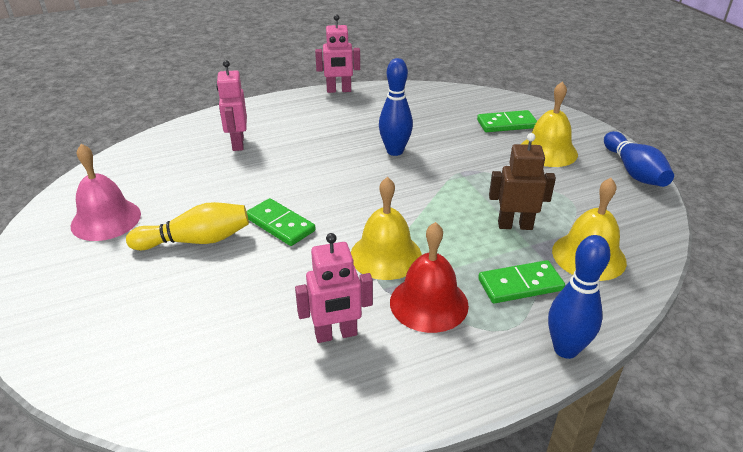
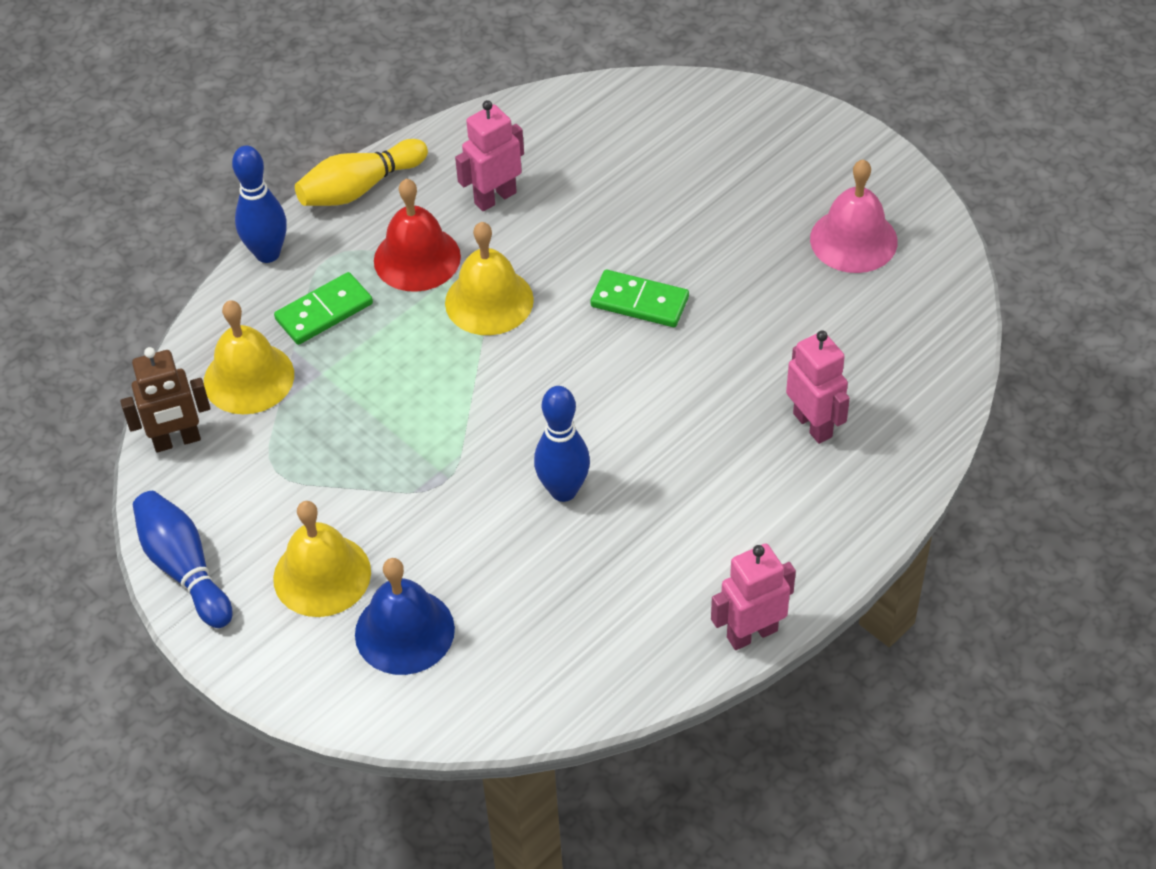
camera: 160 degrees right, 15 degrees up
(196, 240) = (720, 248): yellow bowling pin -> yellow bowling pin (360, 188)
(506, 124) = (404, 631): green domino -> blue bell
(515, 225) = (346, 397): brown robot -> brown robot (177, 441)

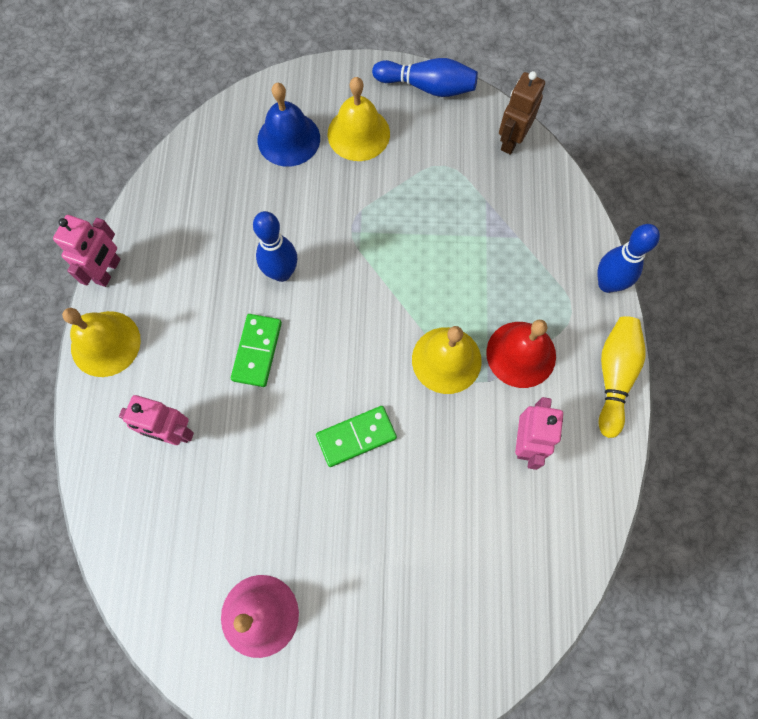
camera: 135 degrees right, 20 degrees up
(249, 378) = (520, 201): yellow bell -> yellow bell (105, 343)
(324, 311) = (530, 273): green domino -> green domino (257, 351)

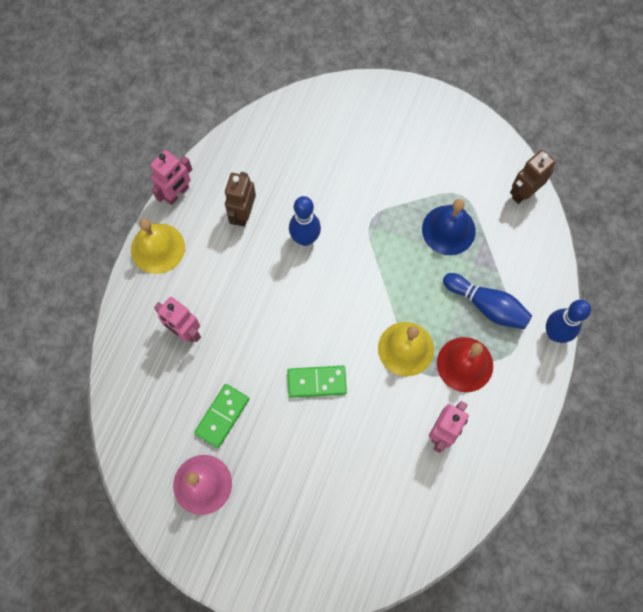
camera: 20 degrees right, 0 degrees up
(197, 268) = (243, 214): none -> brown robot
(257, 351) = (266, 292): green domino -> green domino (222, 416)
(288, 139) = (347, 134): blue bell -> blue bell (448, 230)
(358, 133) = (403, 147): yellow bell -> none
(427, 87) = (472, 126): blue bowling pin -> blue bowling pin (487, 305)
(614, 376) = (530, 406): yellow bowling pin -> none

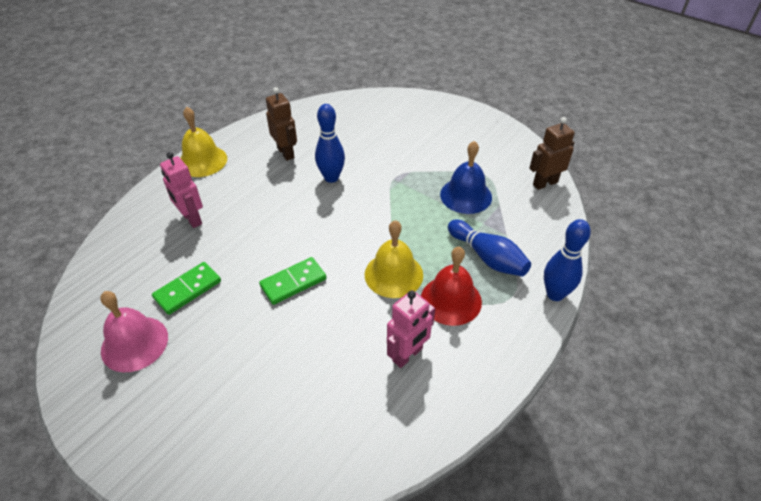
camera: 15 degrees right, 25 degrees down
(177, 193) = (238, 132): pink robot -> none
(243, 214) = (286, 153): brown robot -> brown robot turned 120 degrees clockwise
(317, 382) = (293, 282): green domino -> green domino turned 45 degrees counterclockwise

